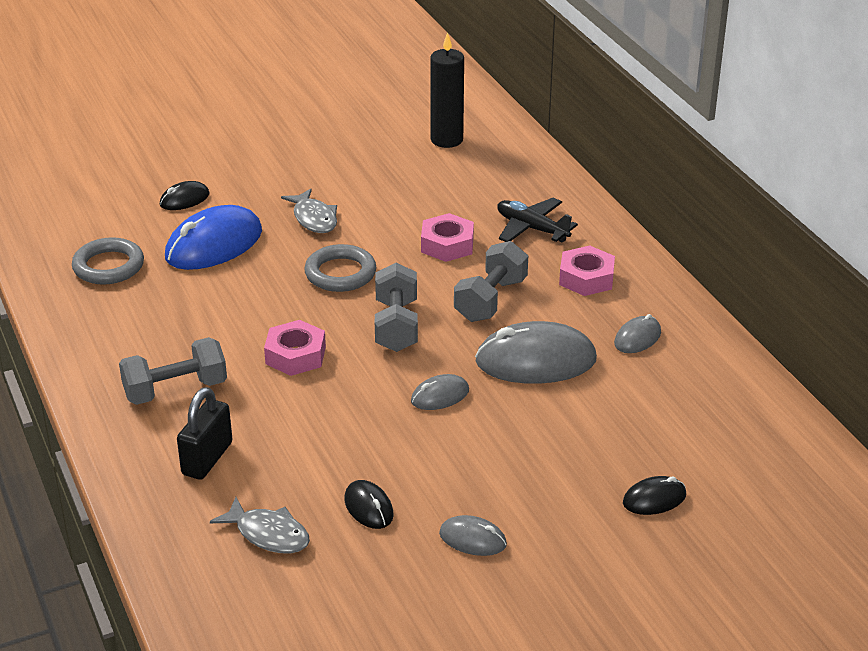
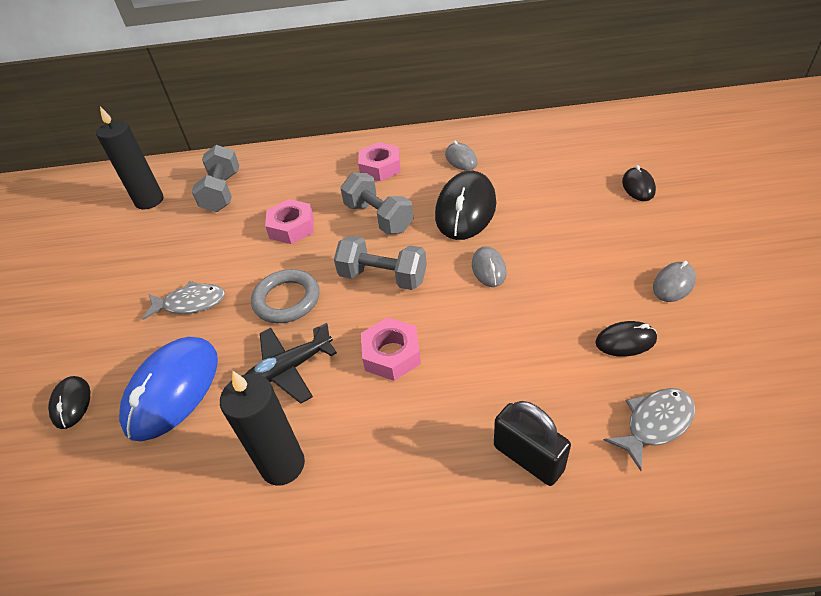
camera: 65 degrees left, 10 degrees up
(108, 266) = (137, 504): grey ring -> none
(161, 325) = (283, 465): none -> black candle
(175, 390) = (403, 469): grey dumbbell -> grey dumbbell (222, 192)
(214, 244) = (172, 390): blue mouse -> blue mouse turned 45 degrees clockwise
(532, 228) = (303, 180): black plane -> black plane (289, 368)
(535, 361) = (465, 209): grey mouse -> black mouse

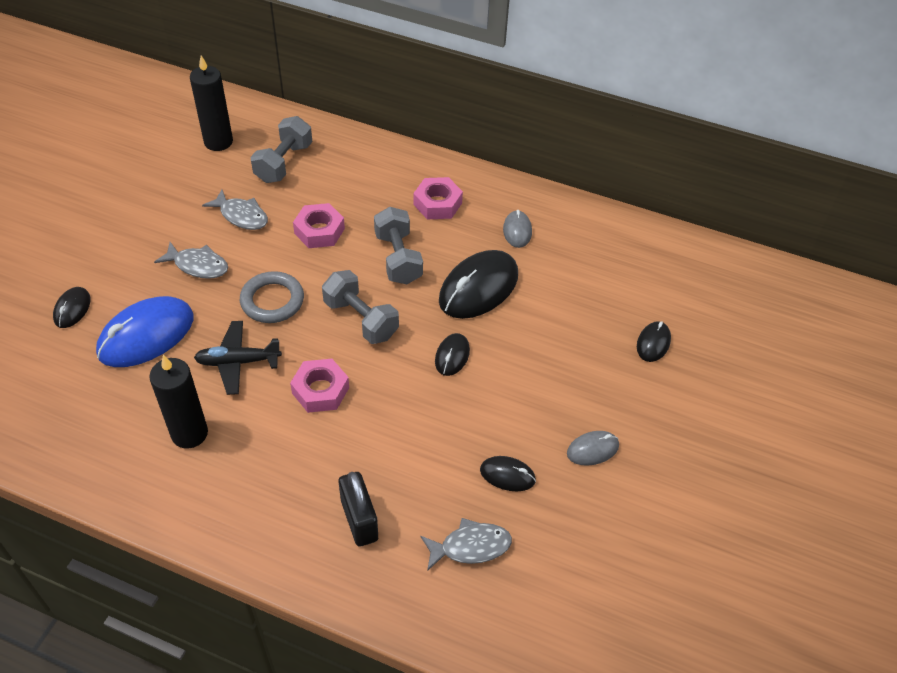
camera: 20 degrees right, 5 degrees up
(209, 246) = (241, 216): none -> grey fish
(488, 269) = (452, 356): grey mouse -> black mouse

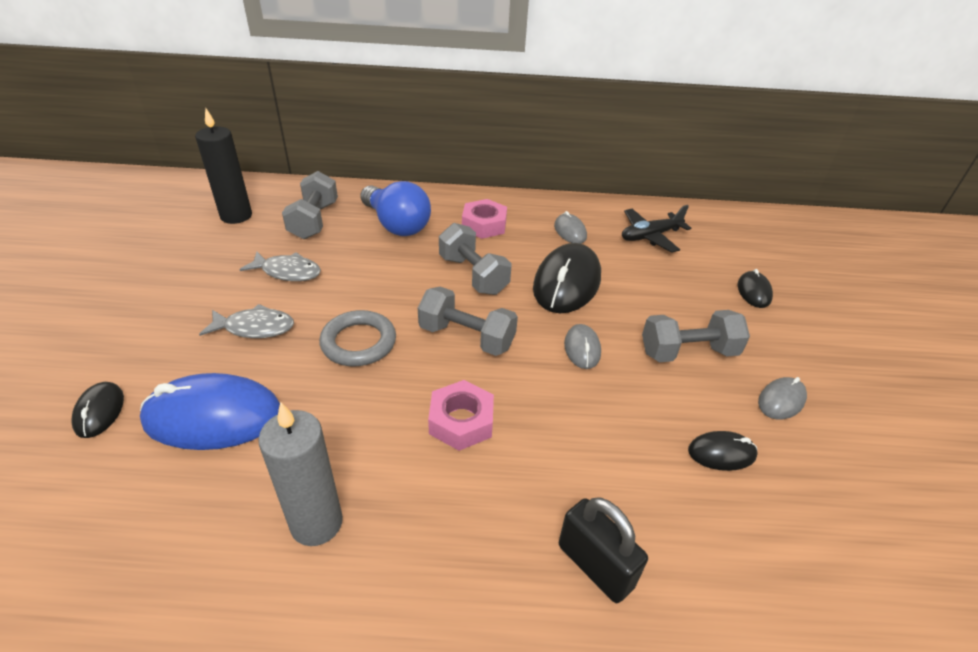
camera: 20 degrees left, 10 degrees down
(146, 335) = (213, 417): blue mouse -> blue mouse turned 60 degrees clockwise
(189, 433) = (316, 523): black candle -> grey candle
(238, 362) = (346, 417): black plane -> black plane (650, 236)
(319, 231) = (379, 268): pink nut -> none
(356, 185) = (396, 225): none -> blue light bulb
(452, 356) = (582, 348): black mouse -> grey mouse
(470, 546) = (744, 552): grey fish -> none
(543, 385) = (688, 352): none -> grey dumbbell

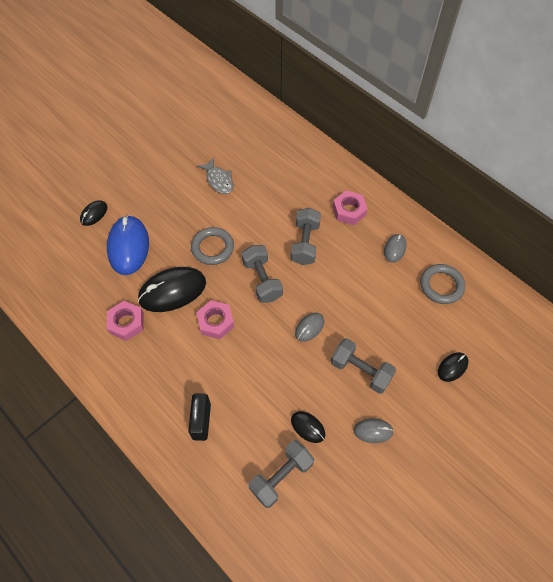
camera: 45 degrees right, 20 degrees up
(213, 417) = (128, 246): blue mouse -> blue mouse turned 45 degrees clockwise
(236, 216) = (226, 122): black candle -> none
(255, 328) = (178, 208): grey fish -> none
(314, 221) = (261, 149): grey dumbbell -> grey dumbbell (281, 476)
(316, 523) = (126, 323): grey candle -> pink nut
(396, 225) = (300, 180): blue light bulb -> none
(567, 283) = (349, 283): black mouse -> black mouse (172, 291)
(650, 236) = (441, 285): black plane -> grey ring

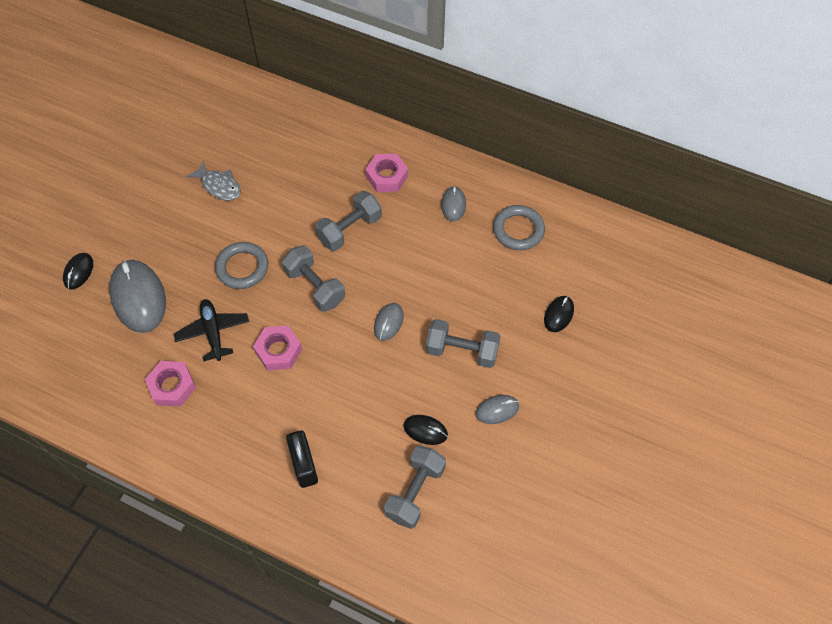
camera: 20 degrees left, 0 degrees up
(128, 246) = (138, 297): blue mouse -> grey mouse
(172, 291) = (213, 332): black mouse -> black plane
(305, 243) = (349, 229): grey dumbbell -> grey dumbbell turned 60 degrees clockwise

